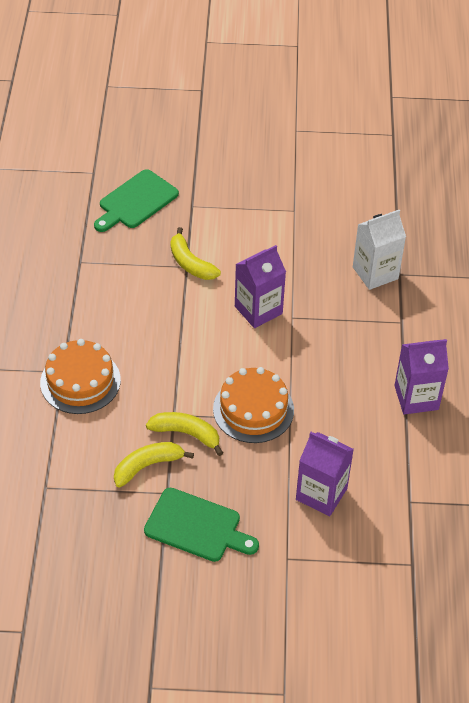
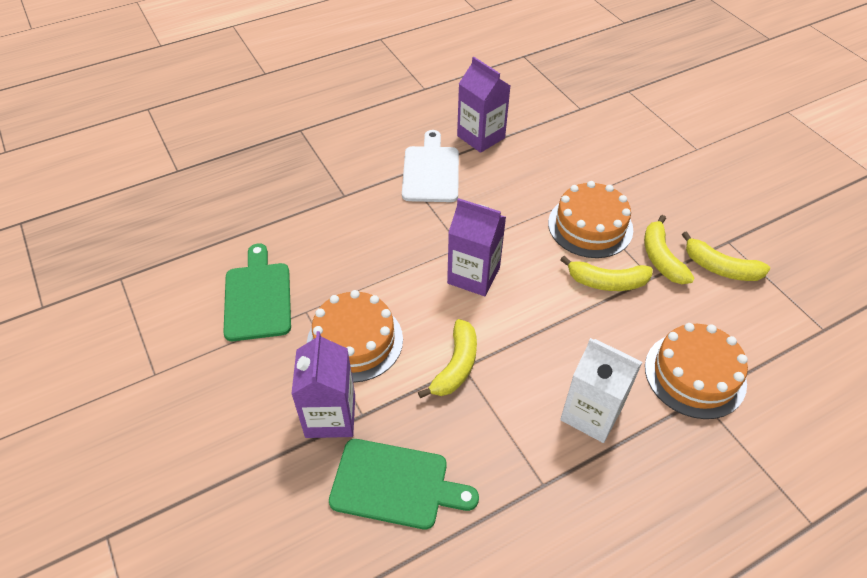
camera: 120 degrees left, 0 degrees up
(192, 384) = (607, 282): none -> yellow banana
(197, 526) = (733, 208): green cutting board -> green cutting board (257, 297)
(250, 224) = (355, 341): none -> orange cake
(321, 494) = (625, 153): purple carton -> purple carton (330, 416)
(375, 273) = (355, 212): white carton -> white carton (591, 413)
(392, 340) = (430, 171): none -> white cutting board

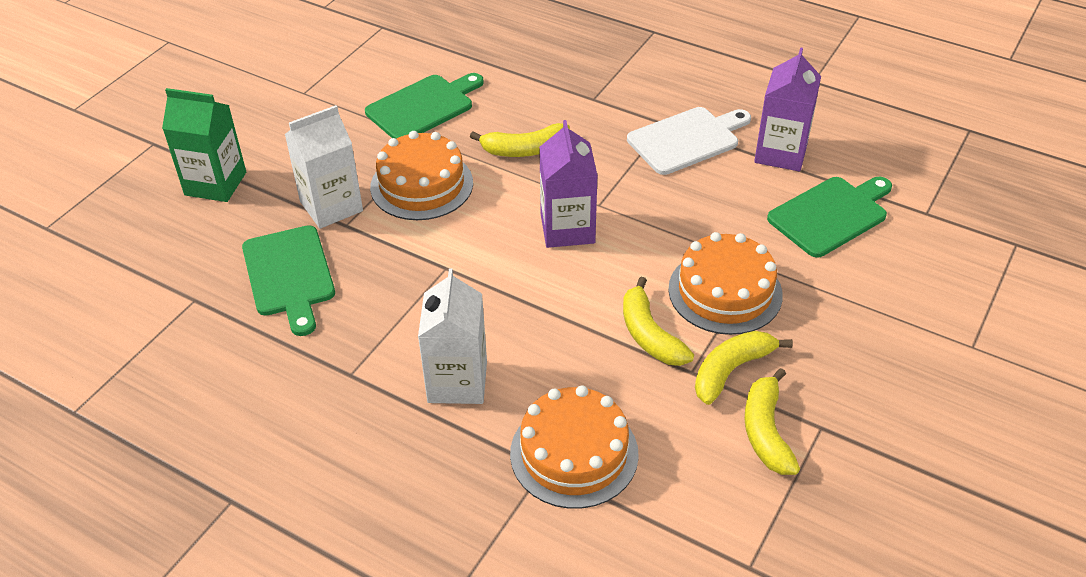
camera: 60 degrees right, 5 degrees down
(221, 500) = (215, 184): none -> green carton
(330, 416) = (331, 206): purple carton -> white carton
(456, 366) = (443, 262): yellow banana -> yellow banana (525, 150)
(553, 145) = (831, 214): none -> green cutting board

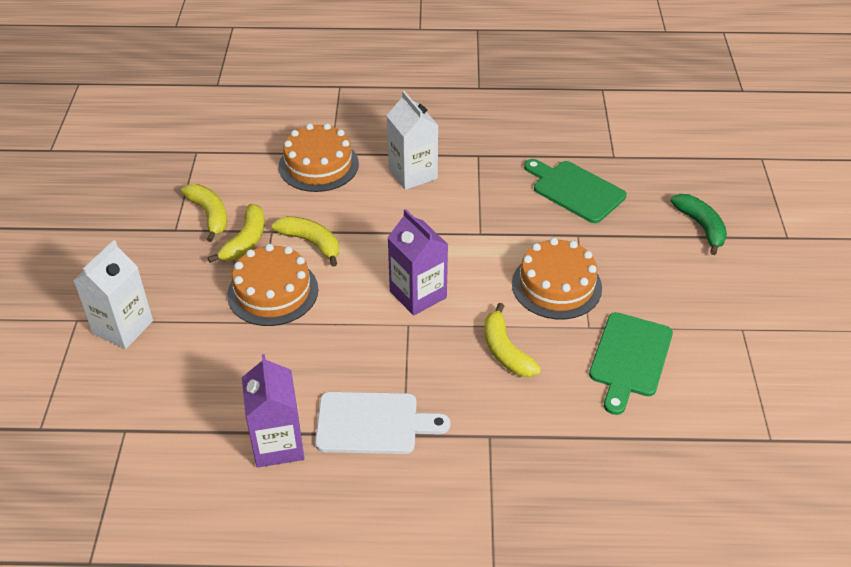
camera: 150 degrees right, 0 degrees up
(215, 184) = (701, 227): green carton -> green banana
(331, 206) = (602, 243): white carton -> white carton (123, 327)
(525, 150) = (505, 351): yellow banana -> yellow banana turned 75 degrees counterclockwise
(687, 139) = (373, 423): white cutting board -> white cutting board turned 120 degrees counterclockwise
(831, 214) = (211, 393): green cutting board -> none

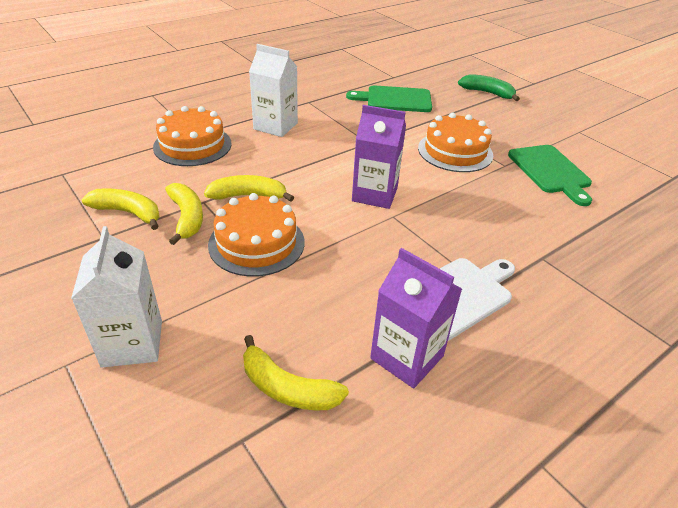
camera: 40 degrees left, 5 degrees down
(505, 351) = (478, 201): yellow banana -> yellow banana (287, 388)

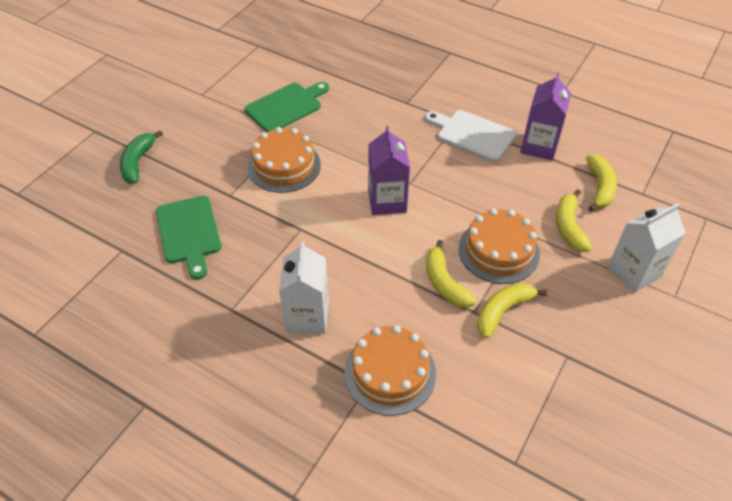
camera: 110 degrees left, 10 degrees up
(128, 213) = (527, 358): yellow banana -> yellow banana (569, 227)

